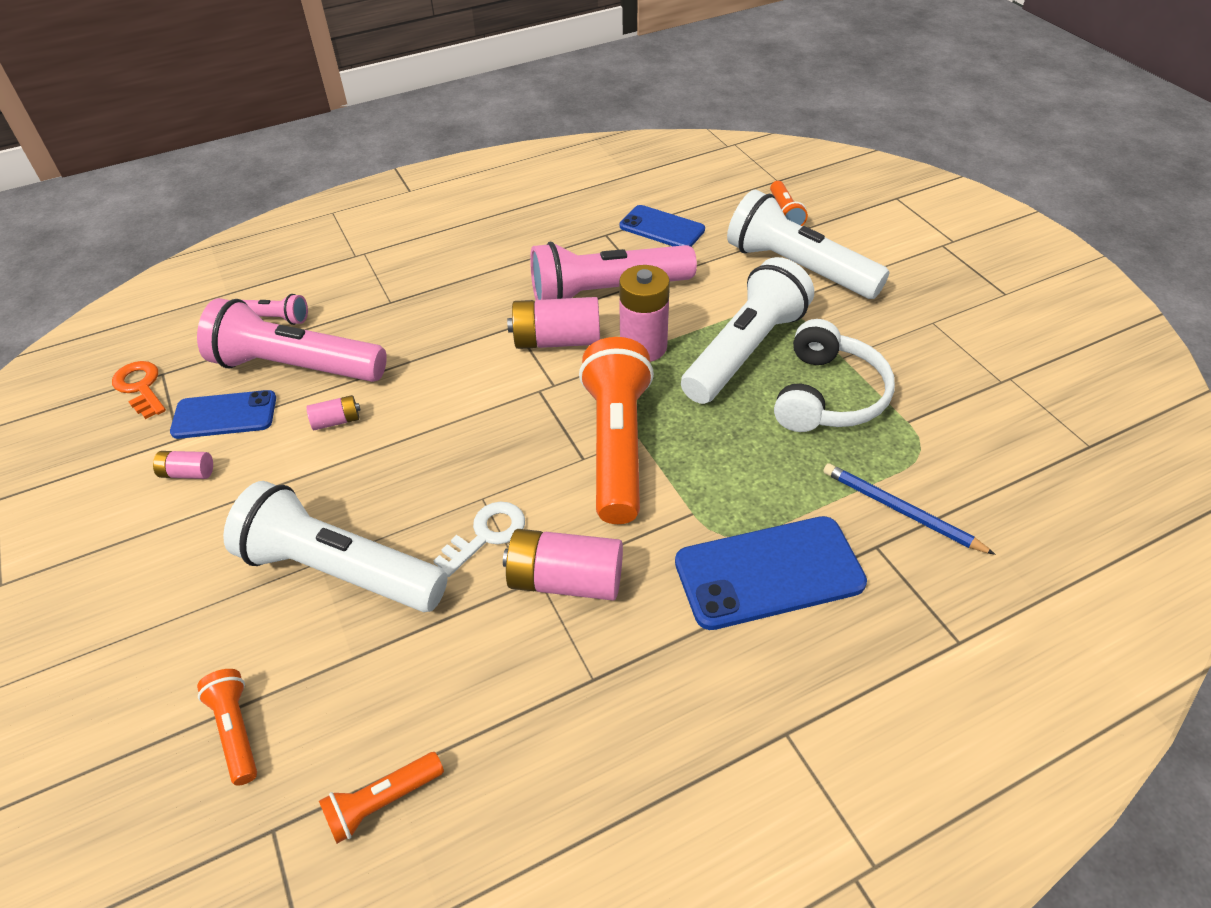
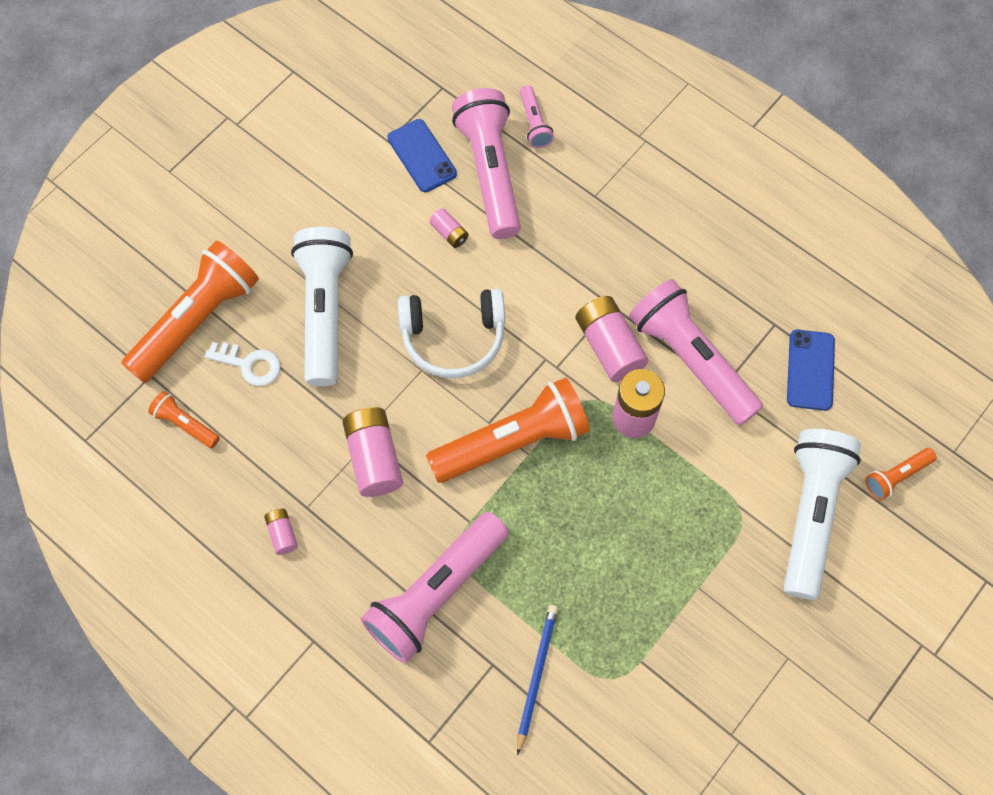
camera: 65 degrees right, 20 degrees up
(140, 387) = (423, 83): orange key -> none
(188, 473) = (362, 168): pink battery -> pink battery (282, 534)
(236, 730) = (197, 320): orange flashlight -> orange flashlight, size x2.16
(486, 535) = (391, 389): white key -> white key (249, 364)
(744, 351) = (668, 502): white flashlight -> none
(768, 572) = (436, 593): blue phone -> pink flashlight
(828, 395) = (643, 588): white headphones -> white headphones (453, 338)

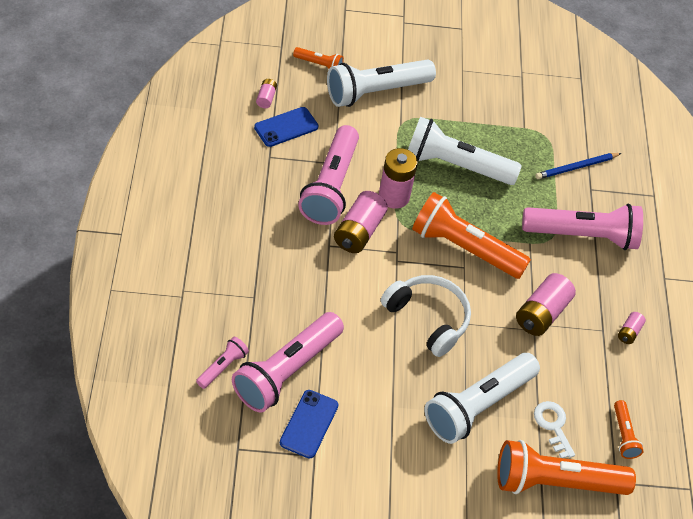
camera: 135 degrees left, 15 degrees down
(449, 233) = (356, 367): pink battery -> pink battery (266, 98)
(634, 523) = (456, 165): none -> white flashlight

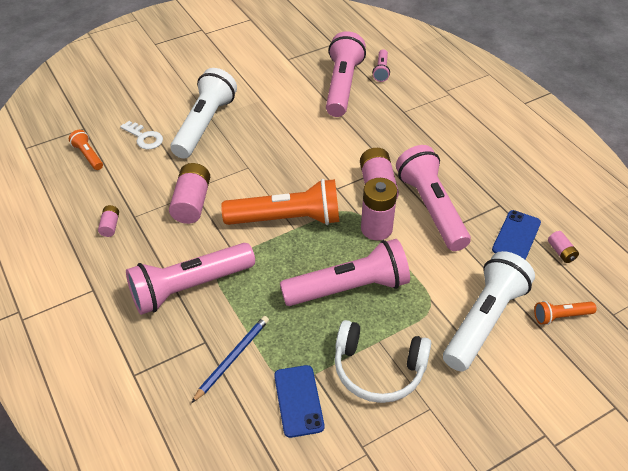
camera: 155 degrees right, 5 degrees down
(309, 424) = (304, 69): blue phone -> blue phone (298, 401)
(428, 318) = (277, 157): white headphones -> white headphones (378, 370)
(456, 165) = (349, 288): white flashlight -> pink flashlight
(555, 482) = (127, 110): orange flashlight -> none

